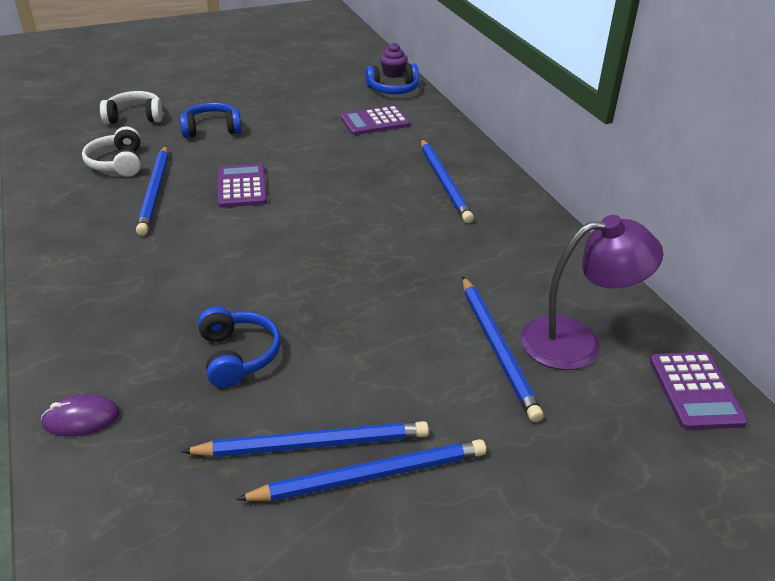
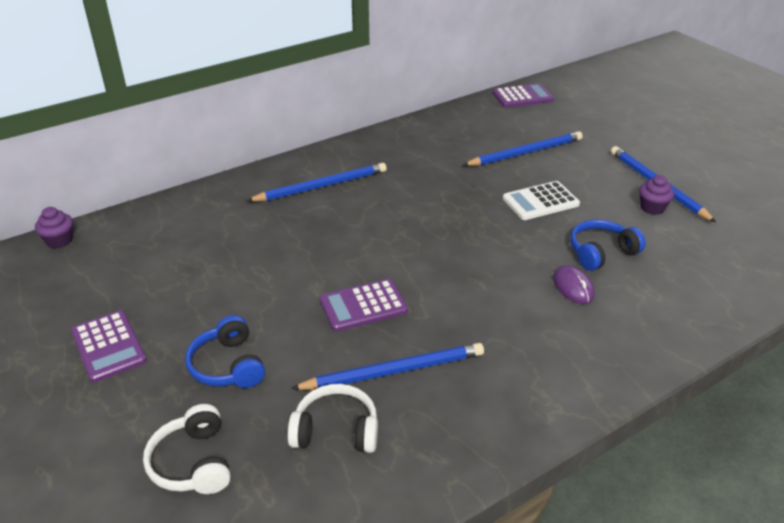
camera: 100 degrees left, 0 degrees up
(81, 419) = (711, 310): purple mouse -> purple mouse (573, 287)
(118, 163) = (336, 430): white headphones -> white headphones turned 150 degrees counterclockwise
(312, 444) = (652, 208): blue pencil -> purple cupcake
(366, 332) = (540, 201): none -> white calculator
(375, 122) = (198, 238): purple calculator -> purple calculator (108, 346)
(393, 89) = (109, 235): blue headphones -> none
(576, 341) = (502, 128): purple lamp -> none

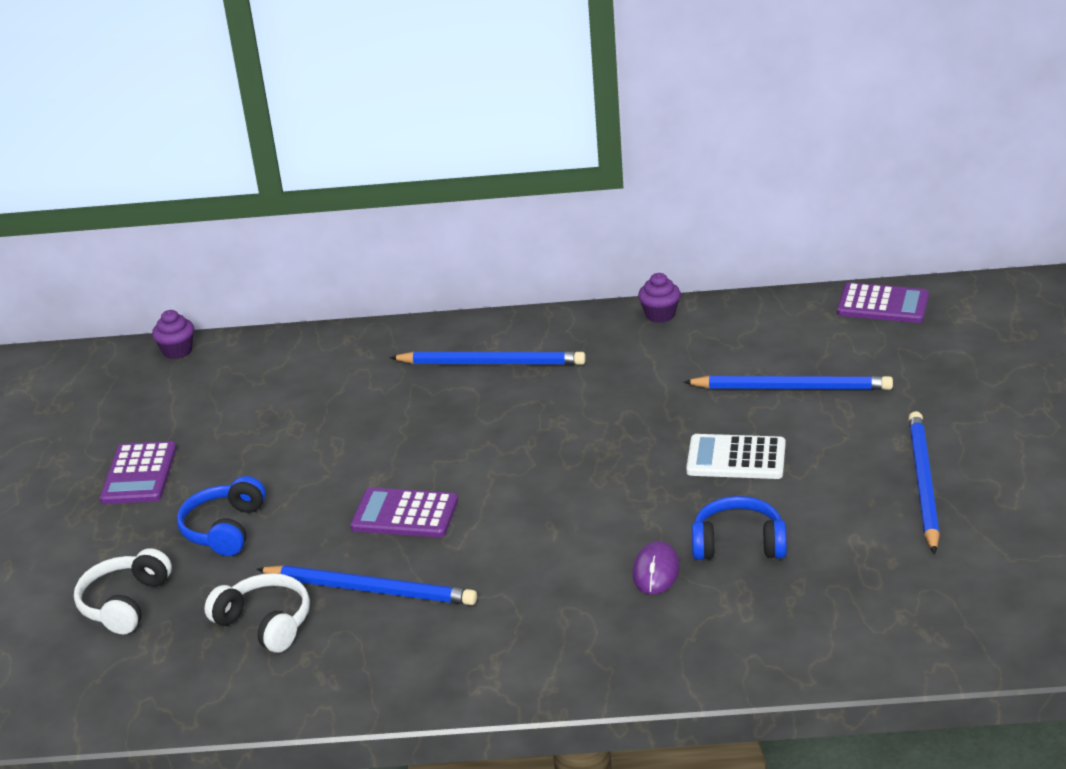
camera: 35 degrees right, 5 degrees down
(652, 208) = (877, 510): purple cupcake -> purple cupcake (660, 315)

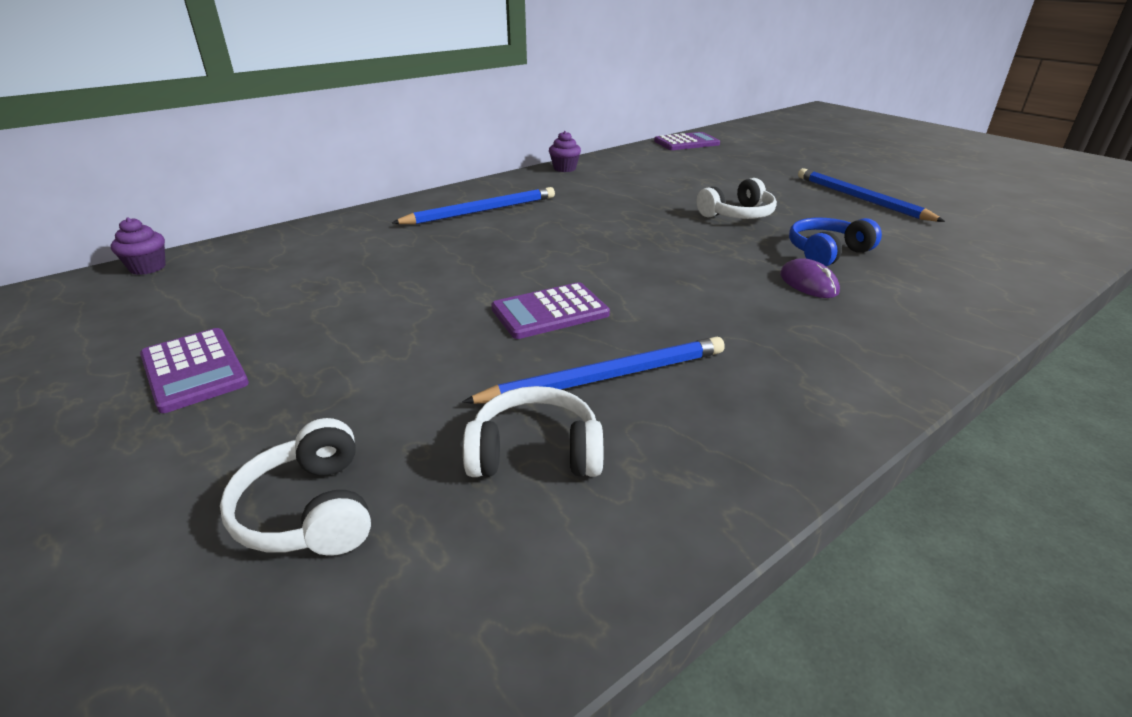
camera: 40 degrees left, 0 degrees up
(224, 529) = (368, 383): blue headphones -> none
(736, 458) = (737, 215): white calculator -> white headphones
(791, 388) = (705, 180): blue pencil -> none

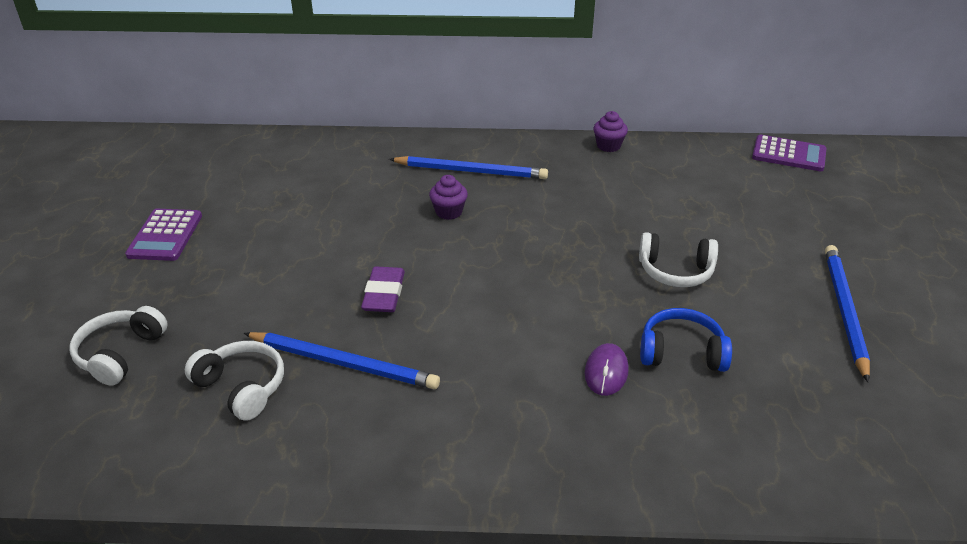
camera: 40 degrees right, 5 degrees up
(148, 267) = (222, 139): purple cupcake -> purple cupcake (449, 212)
(550, 312) = (384, 294): purple calculator -> purple eraser

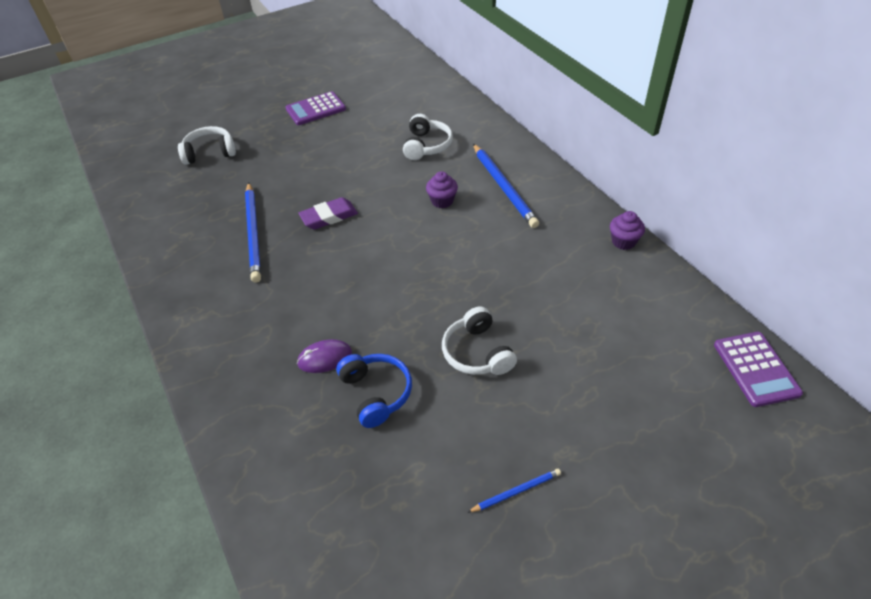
camera: 60 degrees right, 10 degrees up
(242, 387) = (210, 207): white headphones -> white headphones (426, 146)
(844, 311) = (516, 491): blue pencil -> blue pencil, size x0.50

